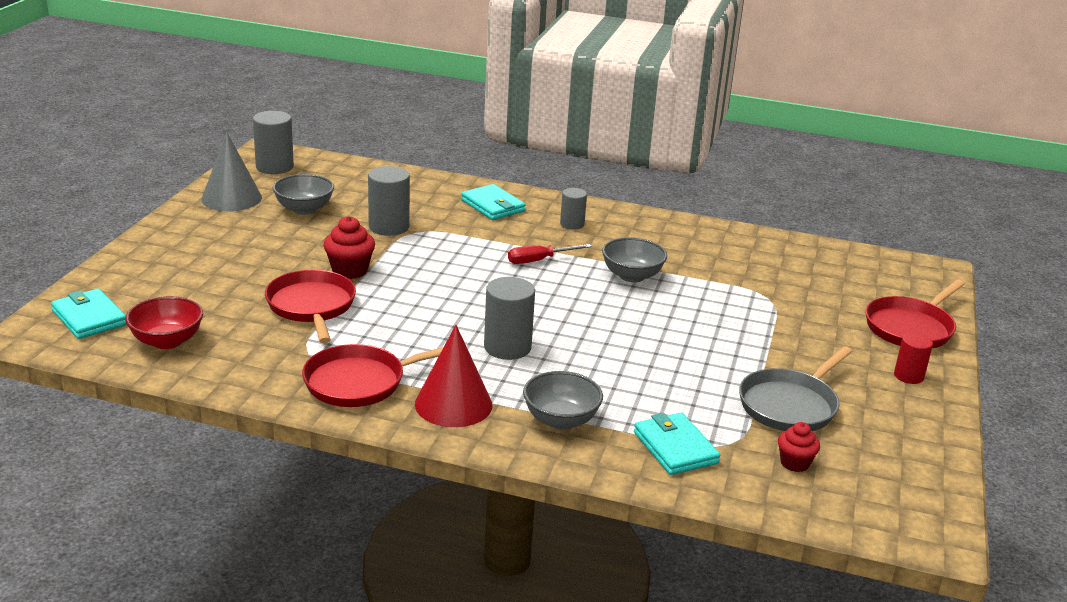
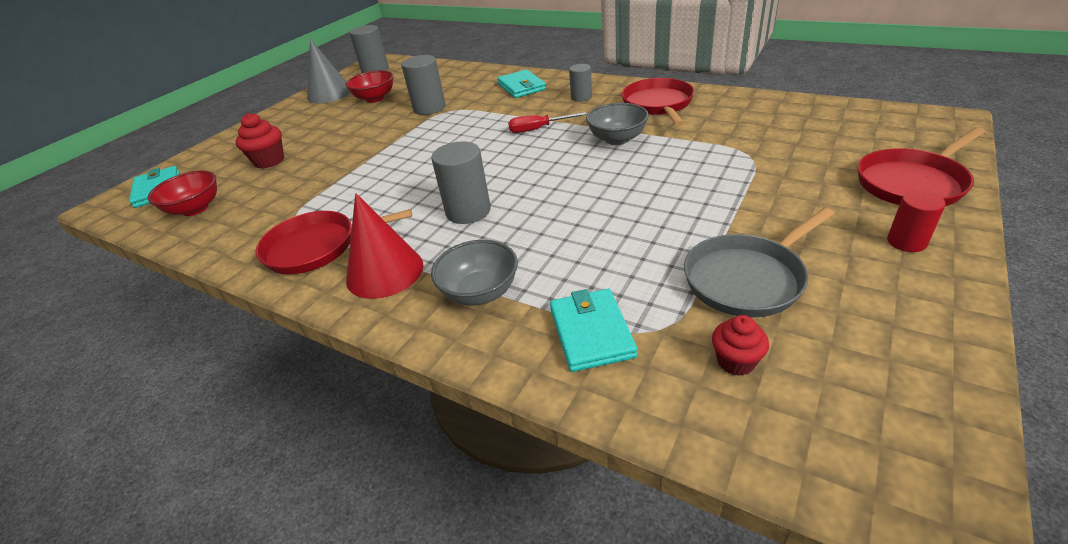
camera: 20 degrees right, 10 degrees up
(304, 209) = (375, 98): grey bowl -> red bowl
(312, 307) = (326, 176): red pan -> red pan (658, 104)
(350, 270) = (376, 144): red cupcake -> red cupcake (269, 161)

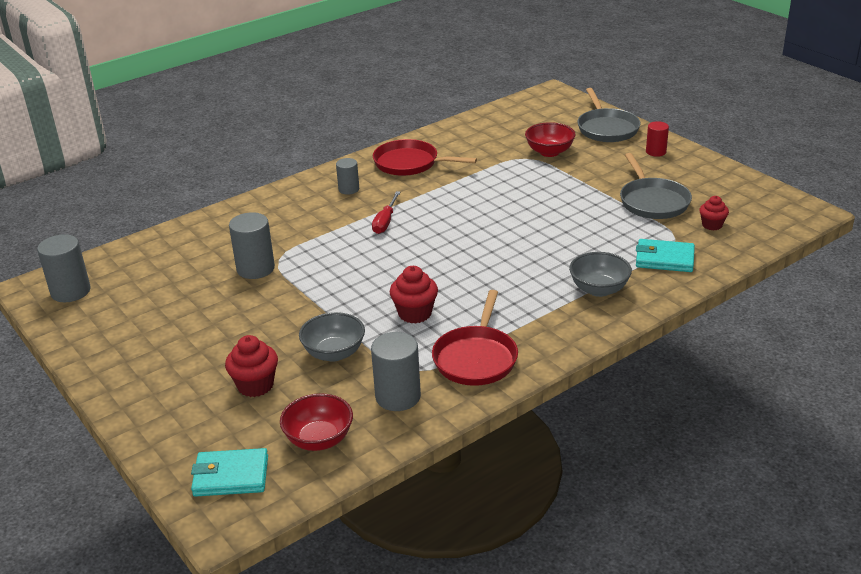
camera: 70 degrees left, 5 degrees down
(329, 94) = (100, 333): grey cone -> none
(375, 98) = (172, 300): red bowl -> red bowl (549, 152)
(385, 272) = (542, 326): red cone -> none
(386, 191) = (415, 313): none -> red cupcake
(468, 211) = (490, 278): grey cylinder -> grey cylinder (398, 397)
(521, 87) = (280, 211): turquoise wallet -> none
(617, 139) = (447, 194): grey bowl -> grey bowl (334, 353)
(913, 183) = (606, 128): red pan -> grey pan

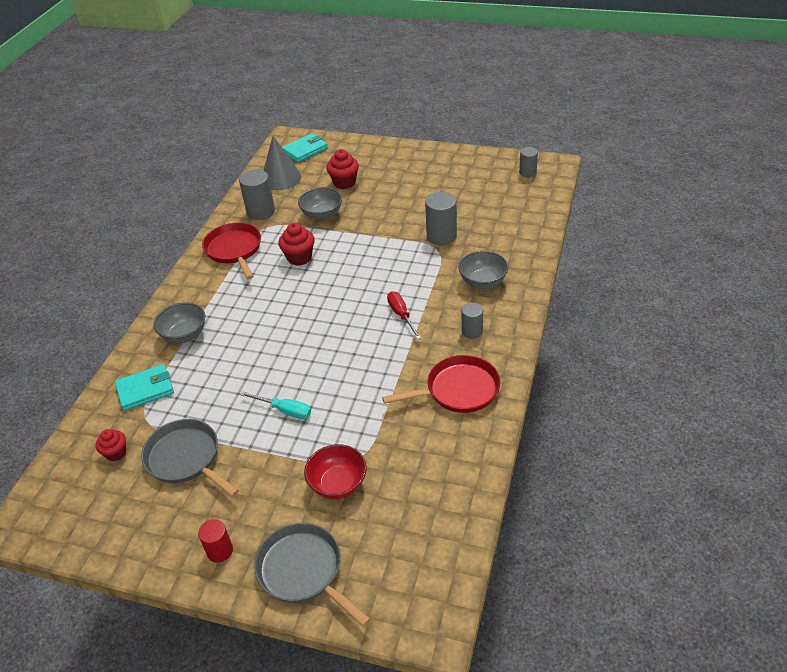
camera: 145 degrees right, 10 degrees up
(70, 291) = (527, 172): grey cylinder -> grey cylinder, size x0.62
(286, 216) = (483, 282): none -> grey bowl
(319, 439) = (281, 178): red bowl -> grey cone
(551, 200) = (284, 410): none -> turquoise screwdriver

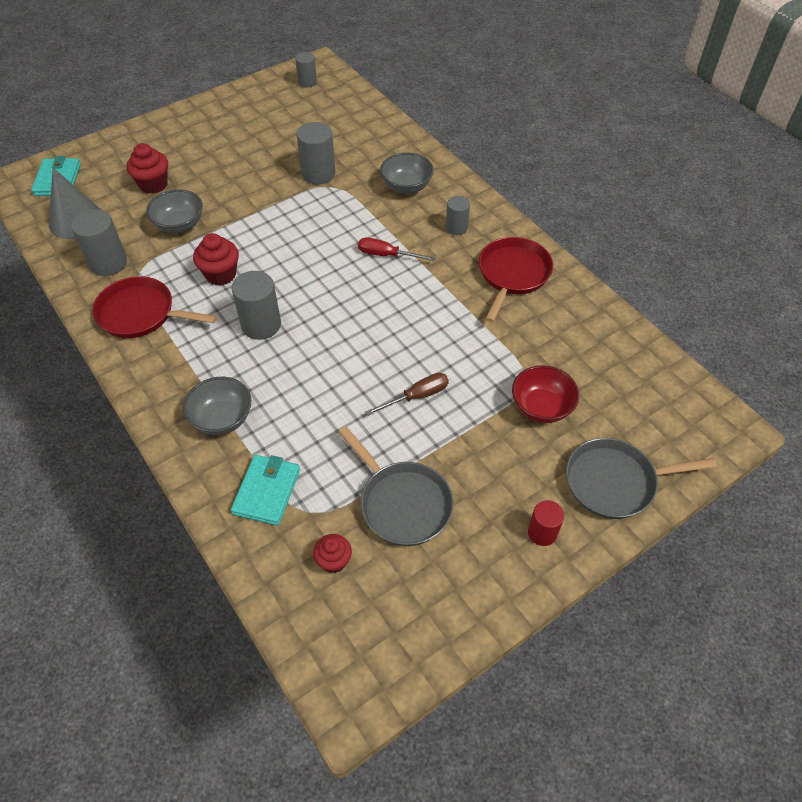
camera: 55 degrees left, 10 degrees up
(186, 458) = (402, 503): grey pan -> grey pan turned 120 degrees counterclockwise
(275, 301) = (261, 325): none -> grey cylinder
(284, 410) = (417, 396): turquoise screwdriver -> brown screwdriver

